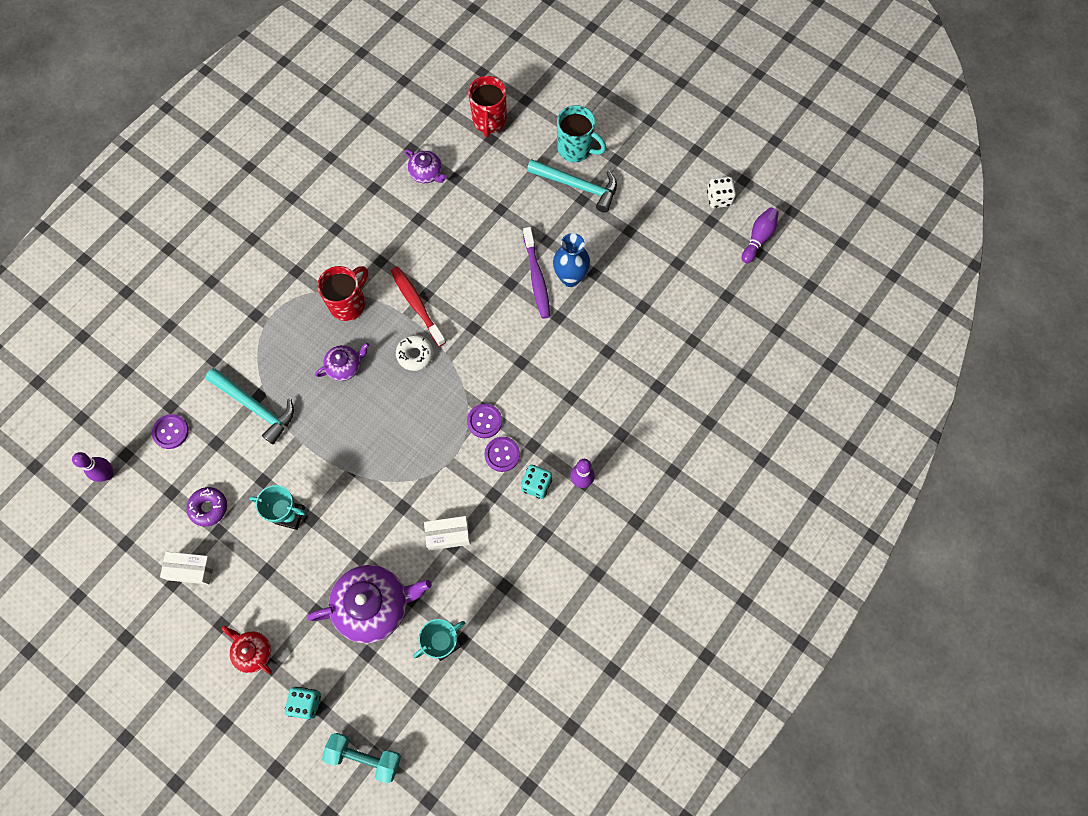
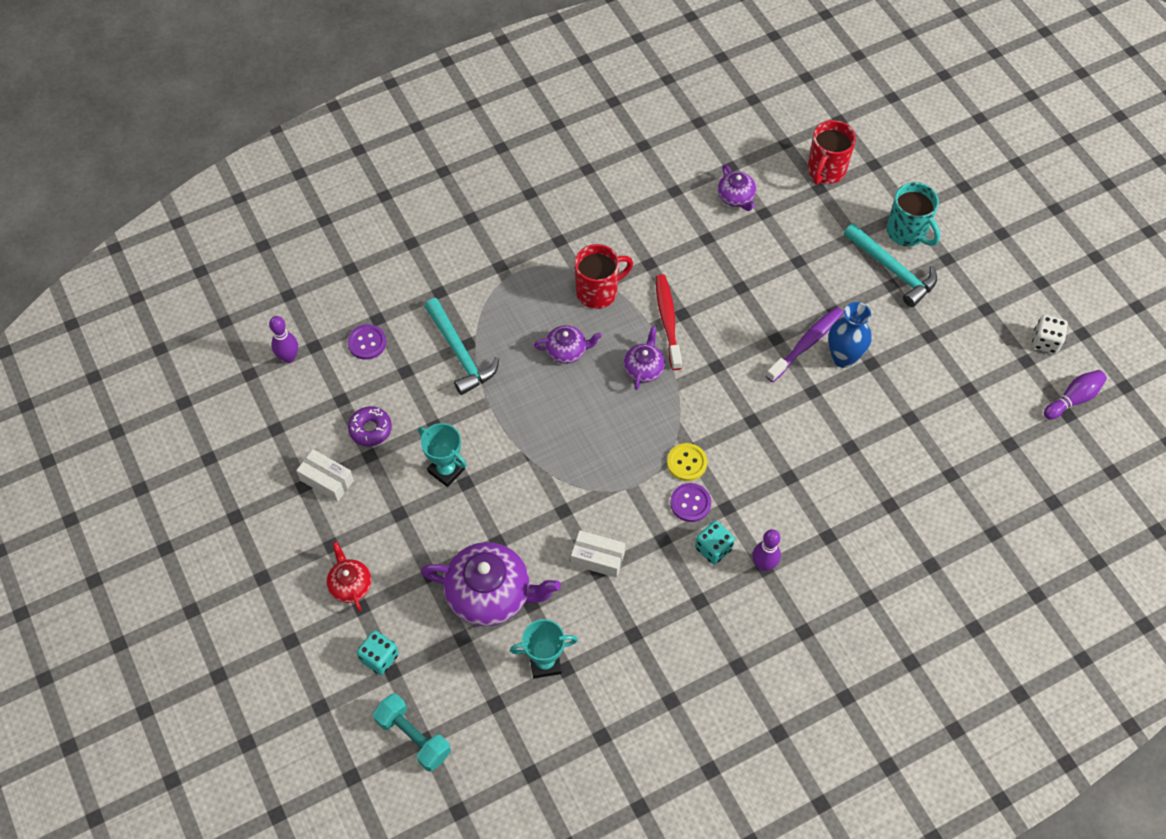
camera: 25 degrees right, 10 degrees down
(415, 354) = (644, 368): white donut -> purple teapot
(484, 421) = (686, 463): purple button -> yellow button
(536, 278) = (806, 343): purple toothbrush -> purple toothbrush turned 150 degrees counterclockwise

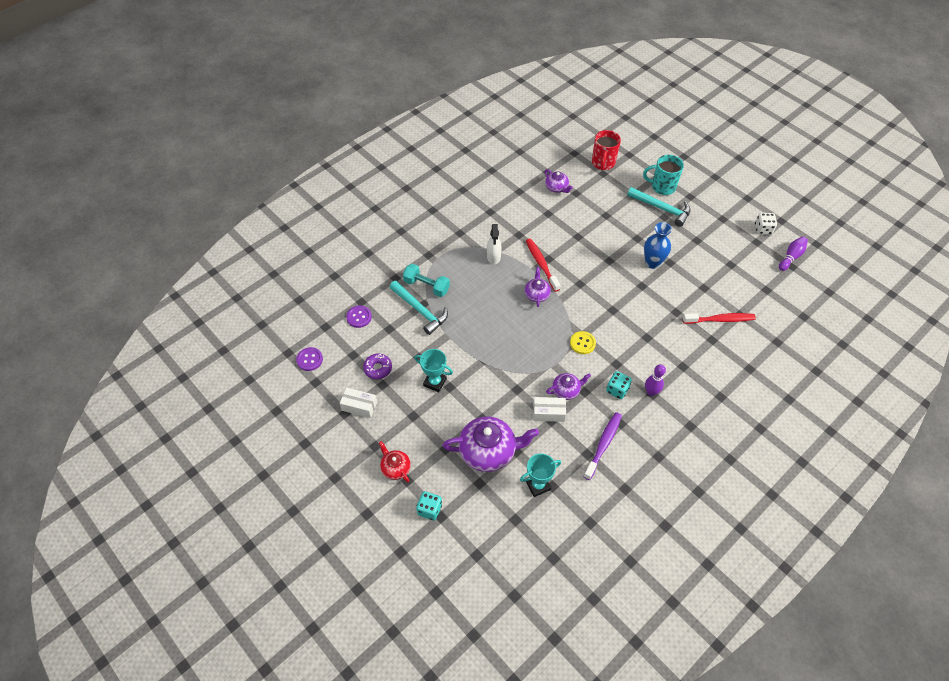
camera: 15 degrees left, 5 degrees down
(289, 357) = (311, 337): purple bowling pin -> none
(413, 737) = (468, 555): turquoise dumbbell -> turquoise dumbbell (426, 286)
(567, 351) = (486, 294): purple teapot -> purple teapot (566, 390)
(598, 292) = (493, 257): red mug -> white spray bottle
(690, 503) = (593, 366): purple button -> purple button (309, 359)
(806, 343) = (628, 259): purple toothbrush -> purple toothbrush (603, 444)
(907, 232) = (662, 187): turquoise mug -> turquoise mug turned 150 degrees clockwise
(916, 476) = (720, 320): none -> red toothbrush

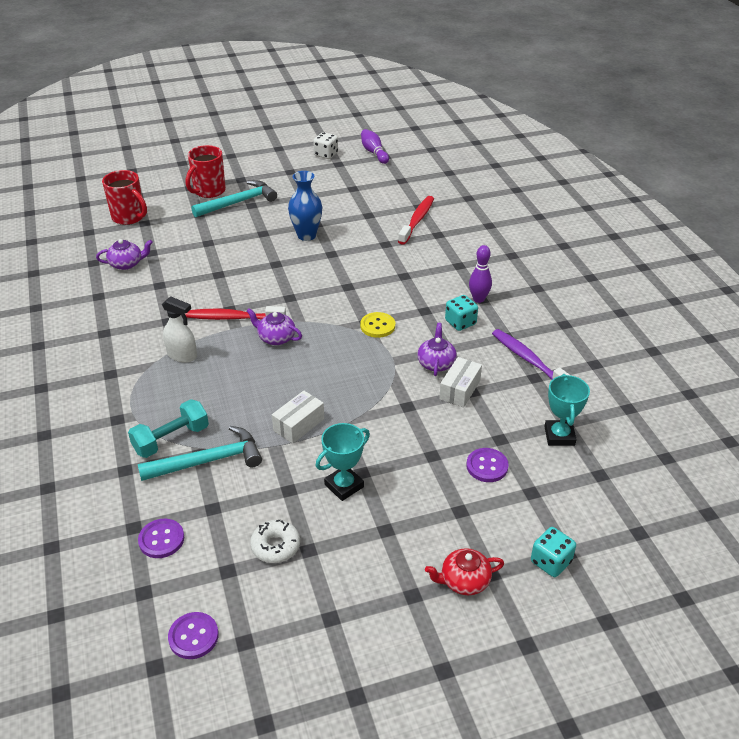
camera: 65 degrees left, 15 degrees down
(359, 406) = (329, 593): white box -> white box (299, 424)
(378, 368) = (275, 546): purple donut -> white donut
(488, 451) = (487, 466): purple teapot -> purple button
(662, 187) = (208, 191): turquoise mug -> red mug

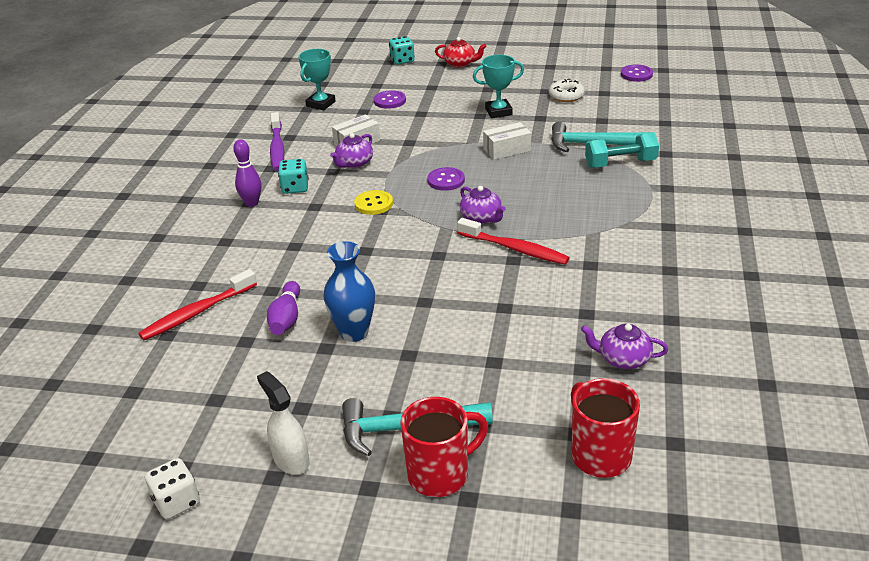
camera: 150 degrees left, 5 degrees down
(161, 539) = (645, 113): purple button -> purple button (446, 180)
(182, 355) = (587, 225): white spray bottle -> white spray bottle (291, 460)
(374, 152) = (98, 475): purple bowling pin -> purple bowling pin (286, 318)

